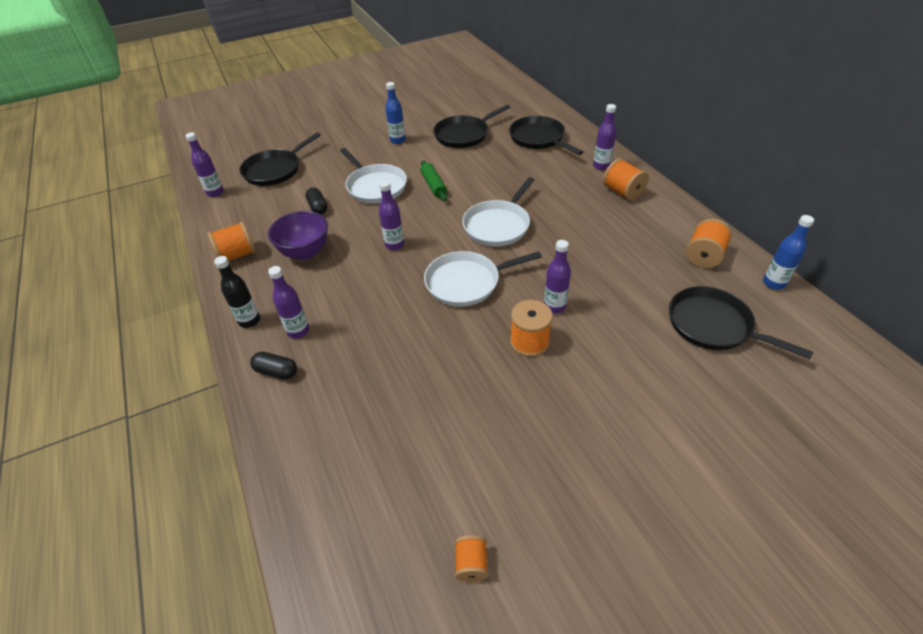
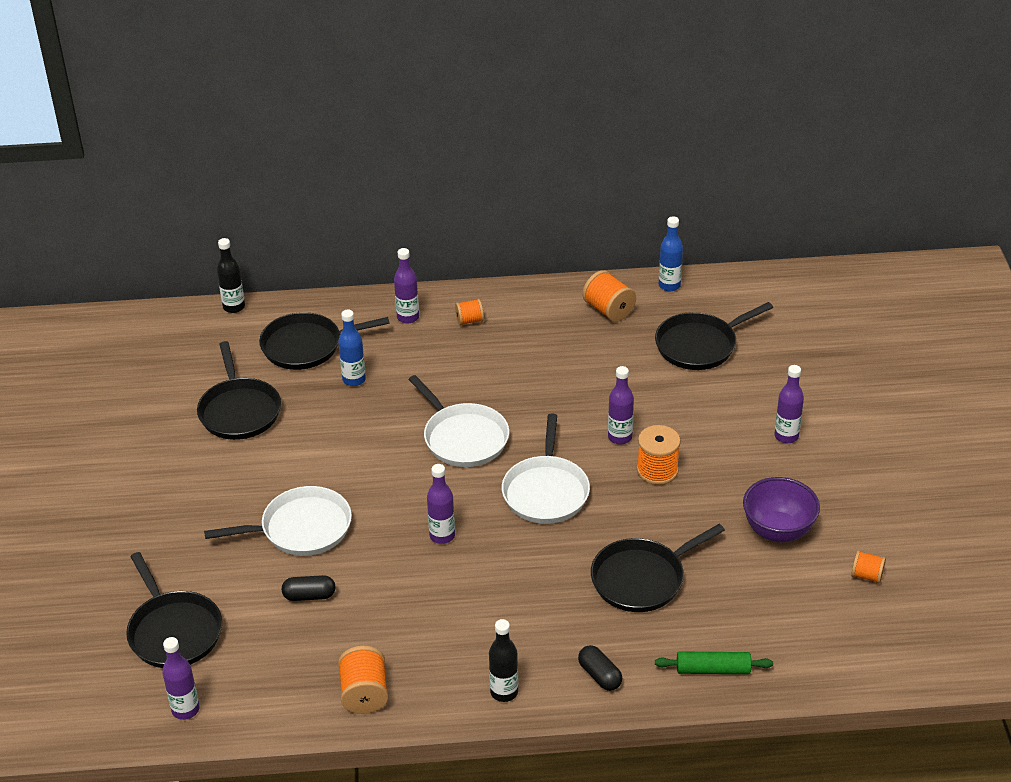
camera: 70 degrees left, 5 degrees down
(276, 371) = (599, 675): black capsule -> black capsule turned 75 degrees counterclockwise
(298, 331) = (546, 649): purple bottle -> purple bottle (786, 436)
(305, 252) = (403, 623): purple bowl -> purple bowl (778, 531)
(393, 368) = (642, 579): none -> black pan
(398, 140) = (198, 480): blue bottle -> blue bottle (354, 380)
(434, 186) = (341, 471): green rolling pin -> green rolling pin (713, 669)
(552, 106) = (234, 307): none -> black bottle
(622, 192) = (469, 320): orange spool -> orange spool, size x0.61

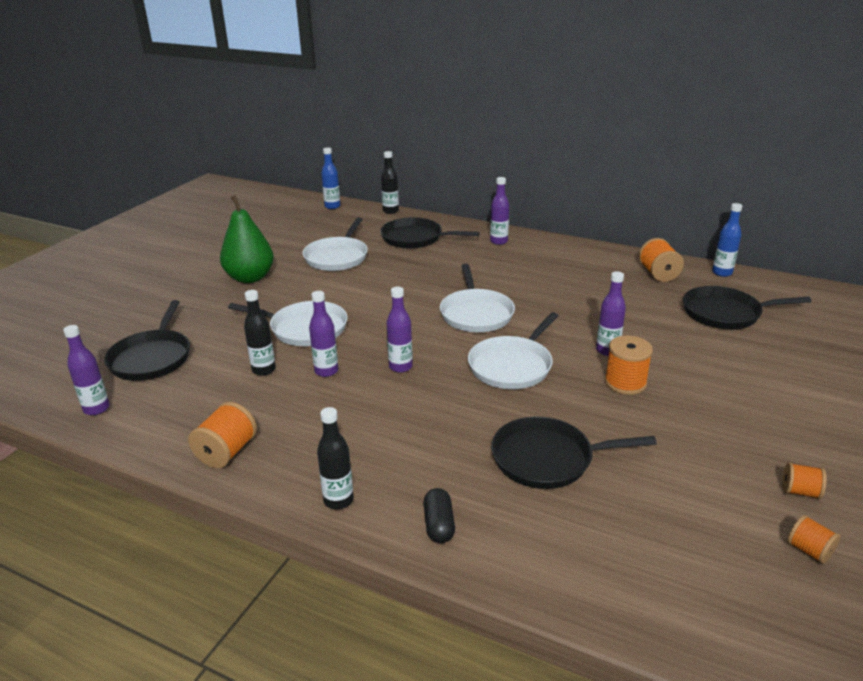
camera: 30 degrees right, 10 degrees down
(165, 482) = (250, 278): none -> green pear
(239, 411) = (337, 257): black pan -> white pan
(309, 596) = (264, 370): black capsule -> black bottle
(354, 380) = (429, 262): blue bottle -> blue bottle (332, 206)
(469, 320) = (542, 253): orange spool -> orange spool (800, 491)
(713, 669) = (562, 571): green rolling pin -> none
(778, 531) = (720, 470): purple bowl -> none
(786, 436) = (775, 397): purple bottle -> purple bottle (326, 371)

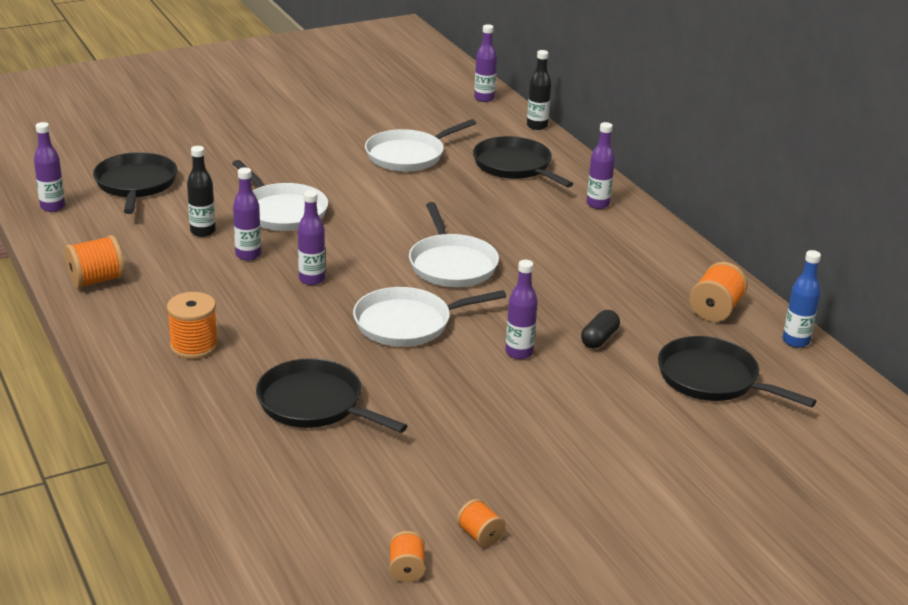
camera: 35 degrees right, 0 degrees up
(152, 358) = (136, 184): black pan -> black pan turned 135 degrees clockwise
(250, 278) = (302, 145): green pear -> none
(332, 206) = (484, 98): blue bottle -> purple bottle
(338, 500) = (124, 350): black bottle -> none
(439, 525) = (166, 401): black capsule -> black capsule (599, 339)
(476, 314) = (452, 265): white pan -> white pan turned 45 degrees counterclockwise
(625, 383) = (485, 385): orange spool -> orange spool (194, 346)

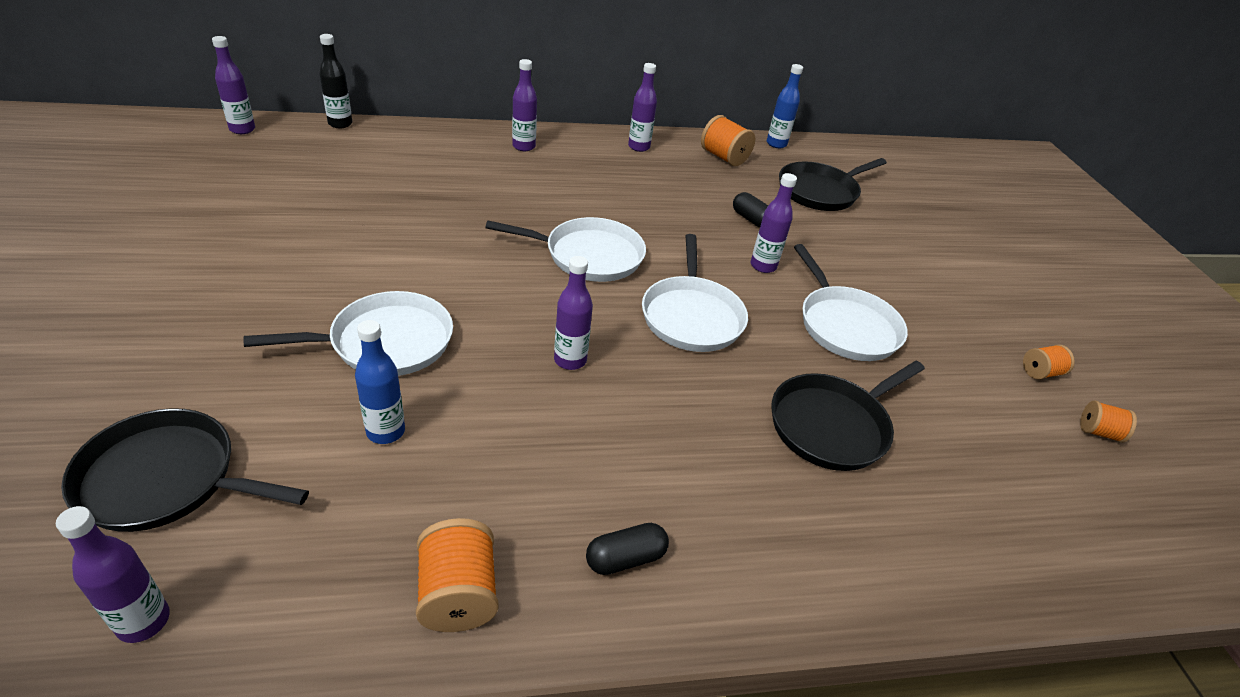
camera: 75 degrees left, 10 degrees up
(142, 328) = (625, 558): none -> black capsule
(194, 346) = (688, 508): orange spool -> none
(203, 231) = (385, 431): black bottle -> blue bottle
(248, 255) = (480, 401): purple bottle -> purple bottle (639, 147)
(408, 155) = (327, 212): white pan -> white pan (846, 326)
(514, 166) = (413, 161): black pan -> none

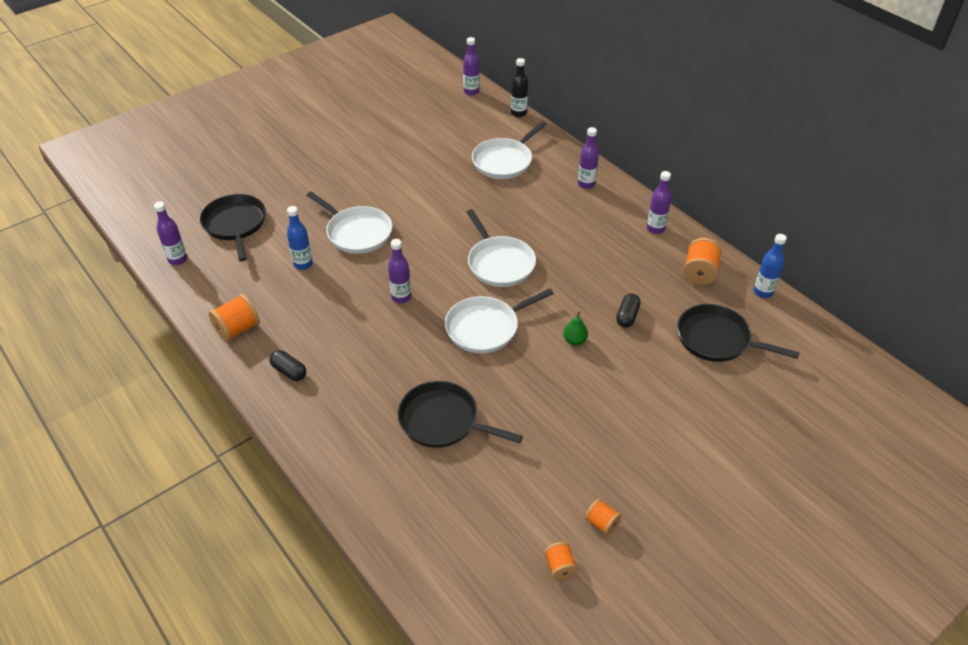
camera: 65 degrees right, 5 degrees up
(763, 266) = (574, 341): purple bottle -> green pear
(846, 326) = (549, 401): white pan -> white pan (504, 161)

